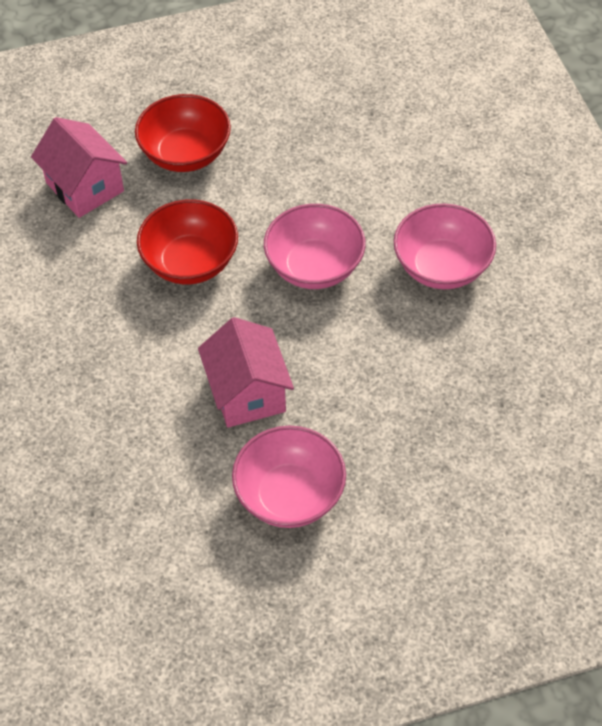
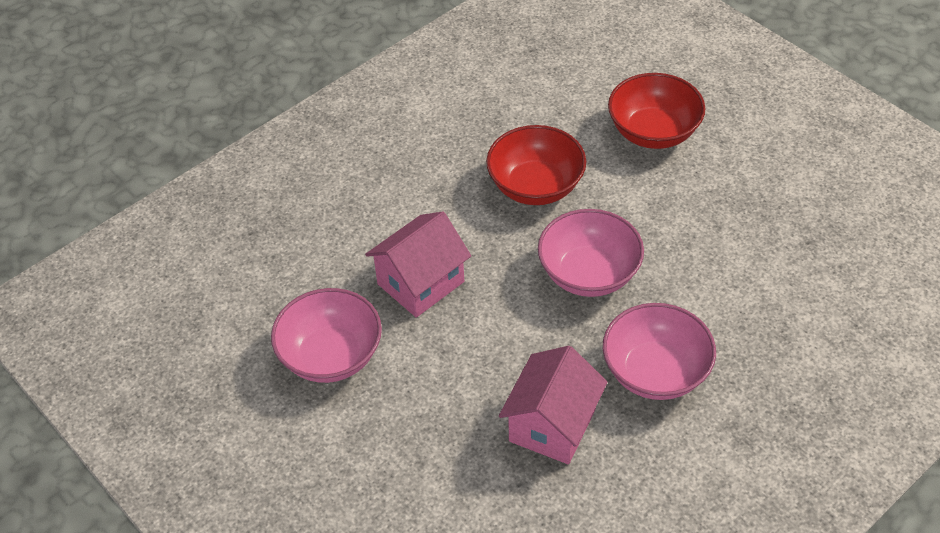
camera: 65 degrees right, 5 degrees down
(85, 187) = (569, 86): pink house -> pink house (552, 425)

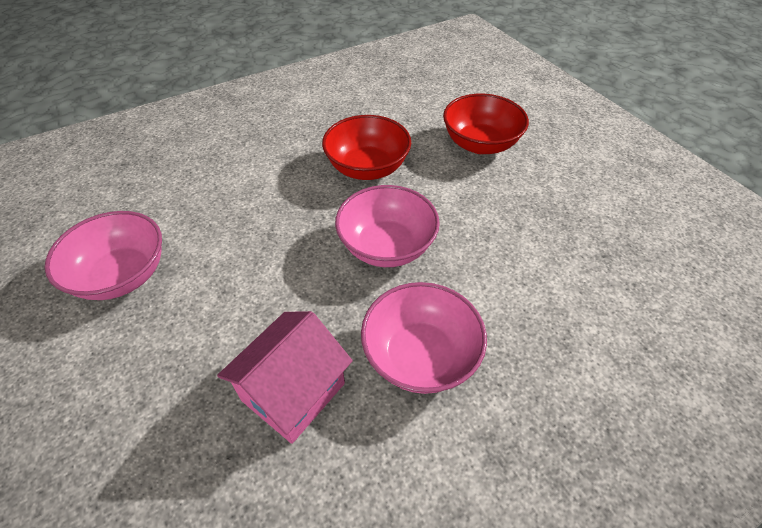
camera: 10 degrees right, 0 degrees up
(420, 283) = (235, 227): pink house -> none

